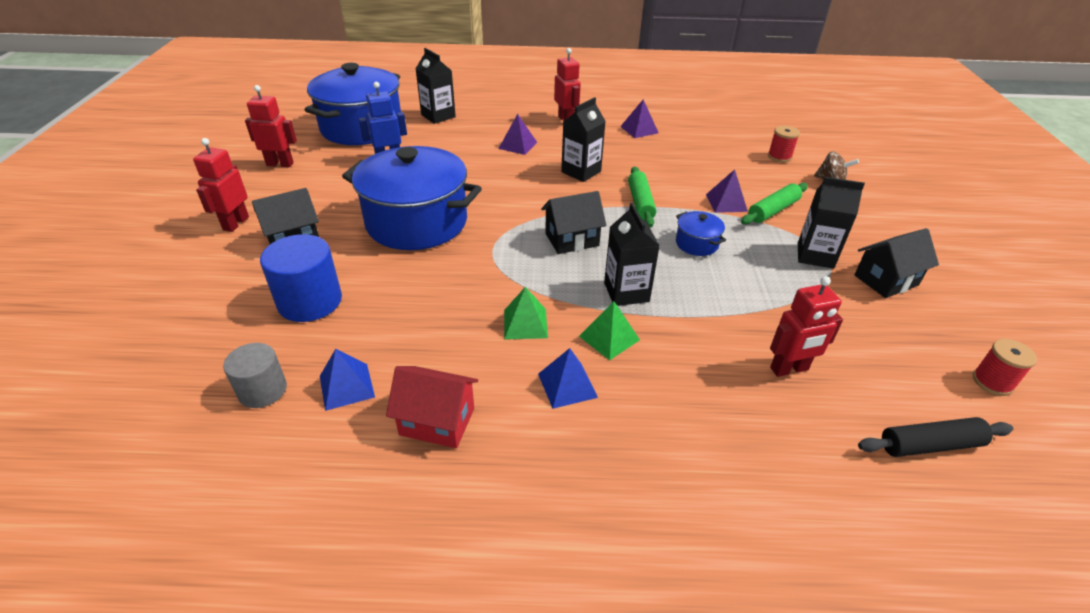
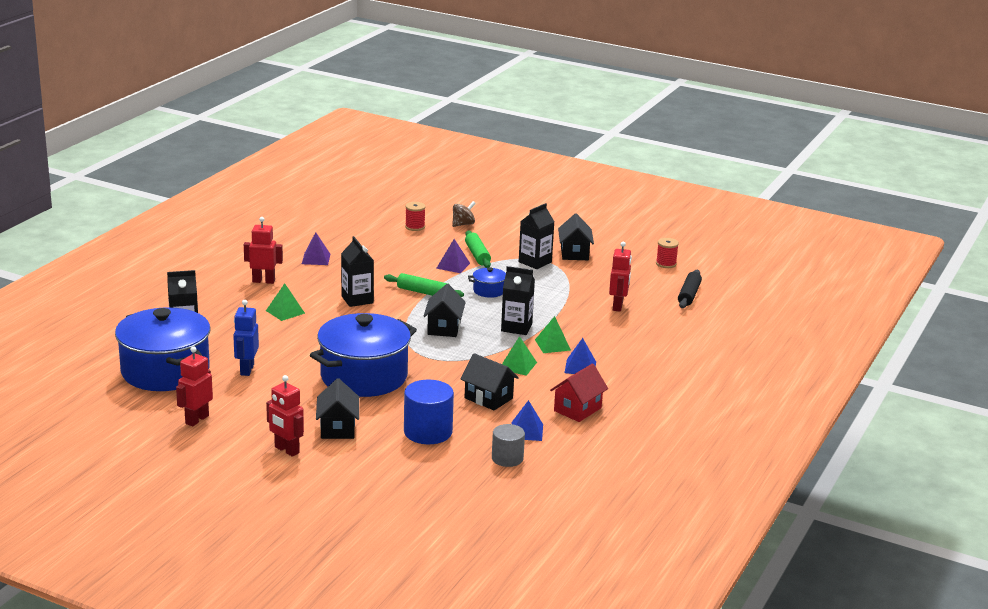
camera: 65 degrees left, 15 degrees down
(420, 324) = (488, 398): none -> black house
(518, 145) = (285, 311): purple pyramid -> green pyramid

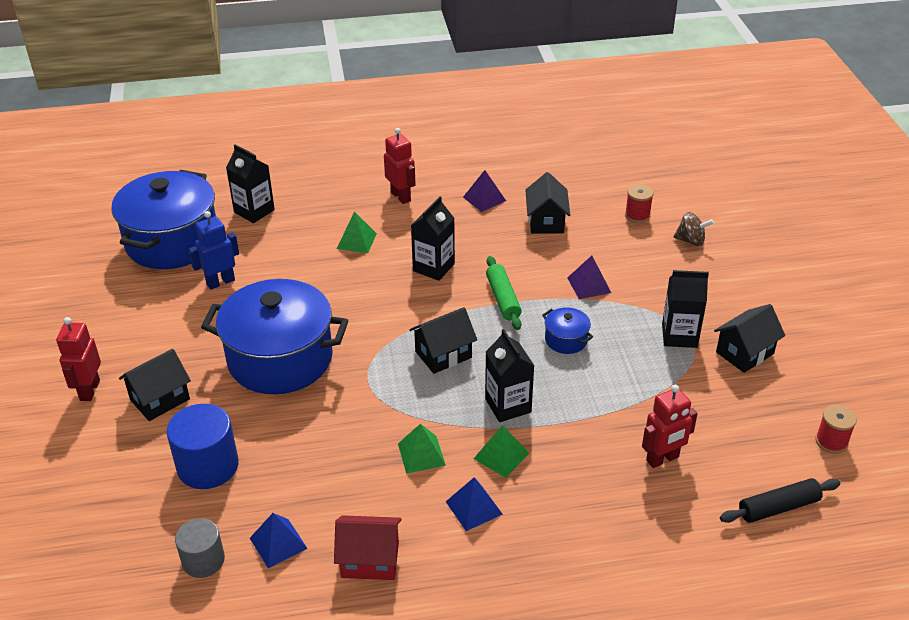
camera: 55 degrees right, 15 degrees up
(196, 419) = (101, 306): red robot -> none
(477, 255) = (636, 288): green rolling pin -> none
(488, 398) = (324, 472): black house -> black house (546, 221)

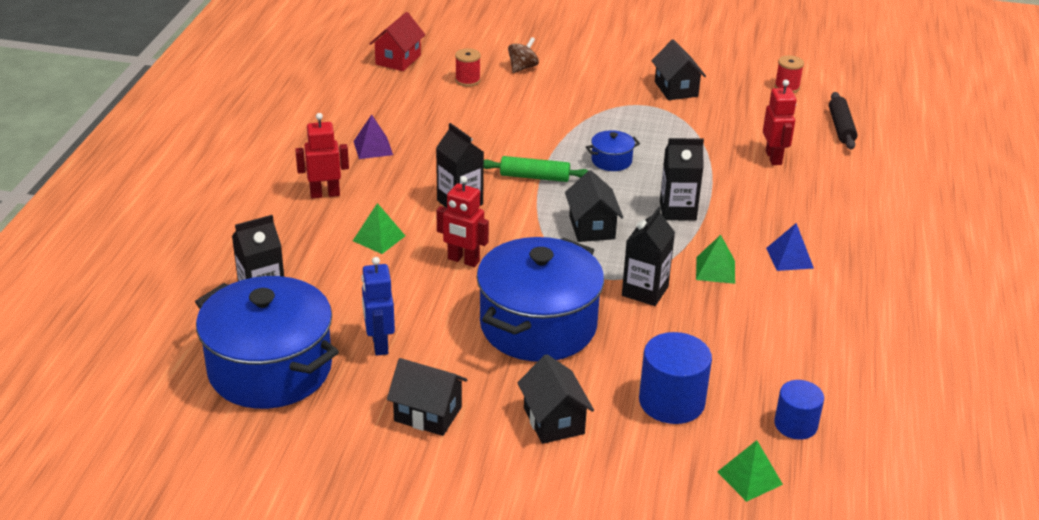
camera: 70 degrees left, 5 degrees down
(89, 390) = (507, 474): red robot -> red robot (463, 260)
(203, 560) = (795, 425): grey cylinder -> blue cylinder
(278, 543) = (790, 374): blue pyramid -> none
(370, 560) = (828, 325): red house -> red house (398, 60)
(501, 455) = (736, 229): green pyramid -> green pyramid (749, 478)
(546, 221) = (438, 125): black house -> black house (428, 414)
(588, 285) = (546, 130): purple pyramid -> none
(679, 336) = (639, 109): black carton -> black carton (645, 291)

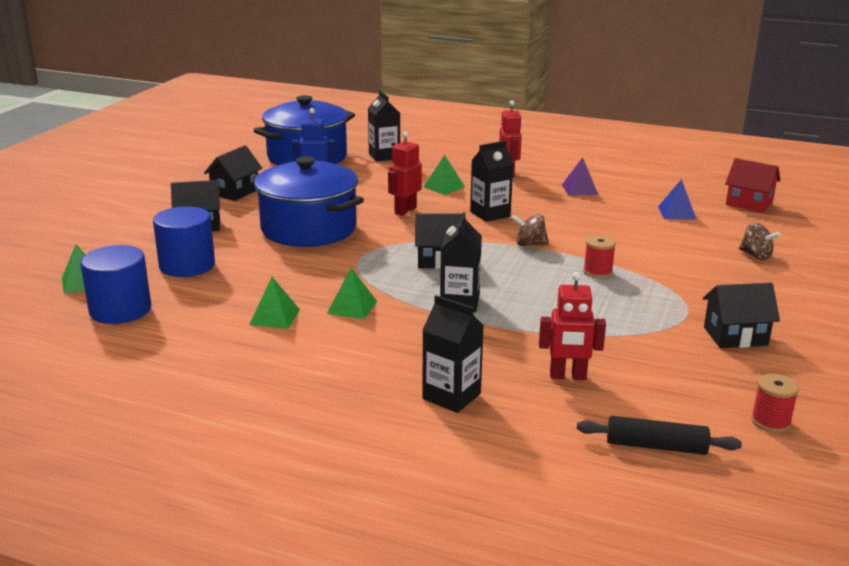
camera: 100 degrees right, 10 degrees down
(467, 80) = (716, 229): red spool -> red spool (597, 272)
(534, 177) = (530, 244): green rolling pin -> brown spinning top
(611, 161) = (559, 281): blue pot -> none
(645, 291) = (334, 272): black carton -> black carton (451, 396)
(757, 314) = (275, 317): none -> green pyramid
(789, 258) = (357, 349): blue pyramid -> blue pyramid (676, 213)
(795, 425) = (120, 310): blue cylinder -> blue cylinder, size x1.56

